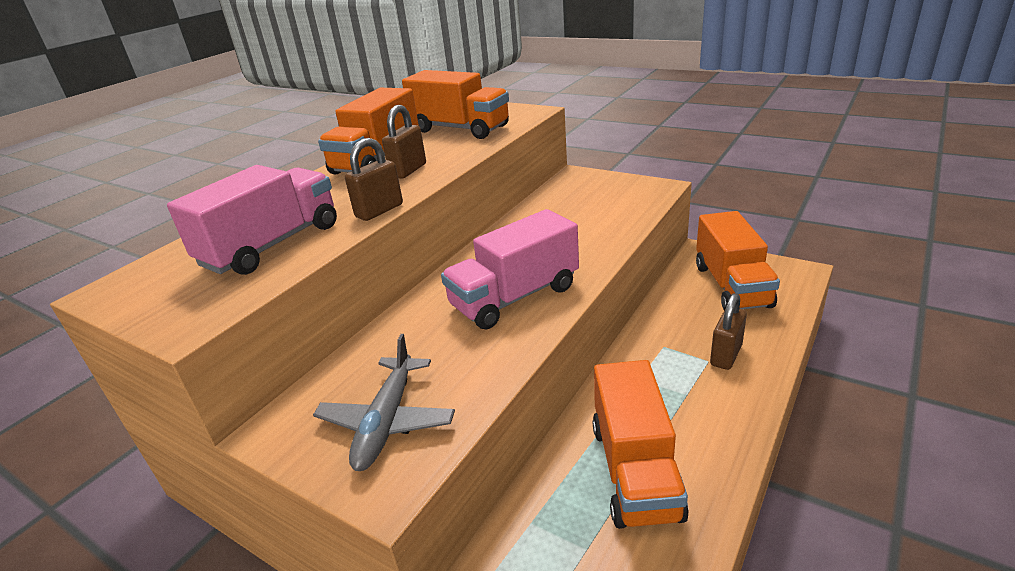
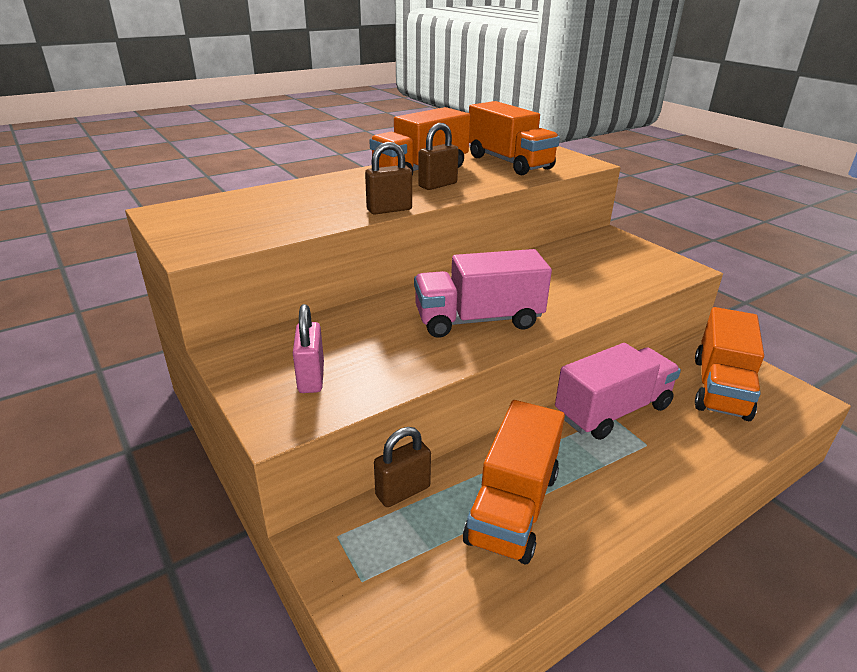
camera: 20 degrees right, 0 degrees up
(272, 245) = (292, 212): pink truck -> pink truck (612, 411)
(387, 422) = (311, 378): grey plane -> pink padlock
(726, 355) = (668, 446): brown padlock -> brown padlock (403, 491)

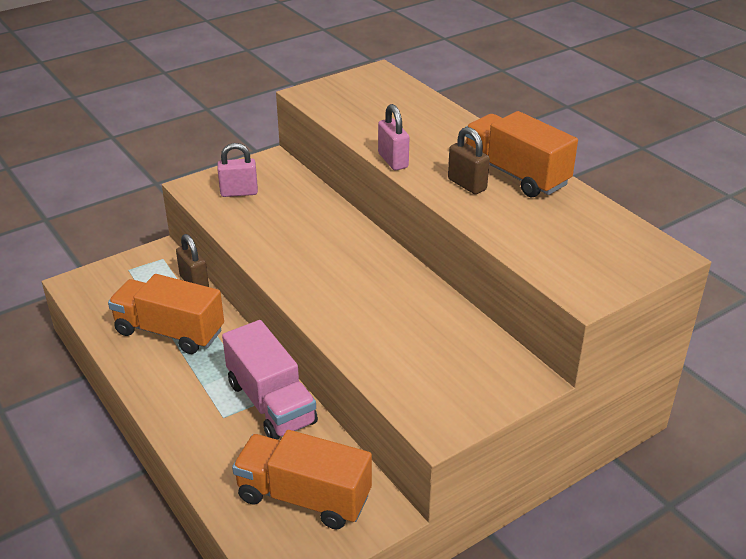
camera: 90 degrees right, 5 degrees up
(389, 210) = (393, 161): brown padlock -> pink padlock
(478, 320) = (313, 264): pink truck -> none
(509, 162) = (564, 233): orange truck -> none

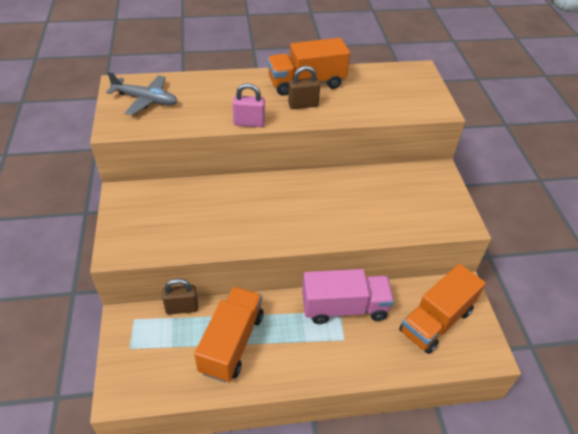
camera: 65 degrees left, 10 degrees up
(170, 332) = (232, 343): orange truck -> orange truck turned 150 degrees clockwise
(239, 192) = (150, 227): pink padlock -> none
(368, 93) = (146, 100): none -> grey plane

